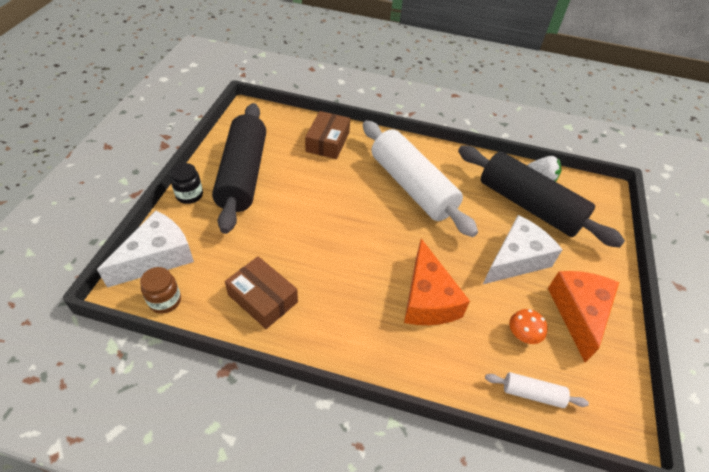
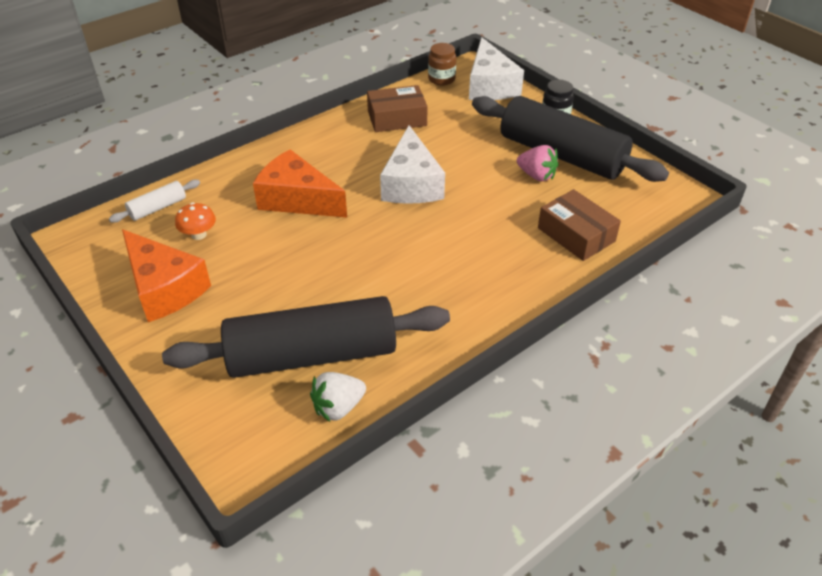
camera: 130 degrees right, 5 degrees down
(280, 178) = (536, 176): none -> pink strawberry
(412, 186) = (439, 266): white rolling pin -> none
(516, 259) = (264, 286): white cheese -> white cheese (411, 183)

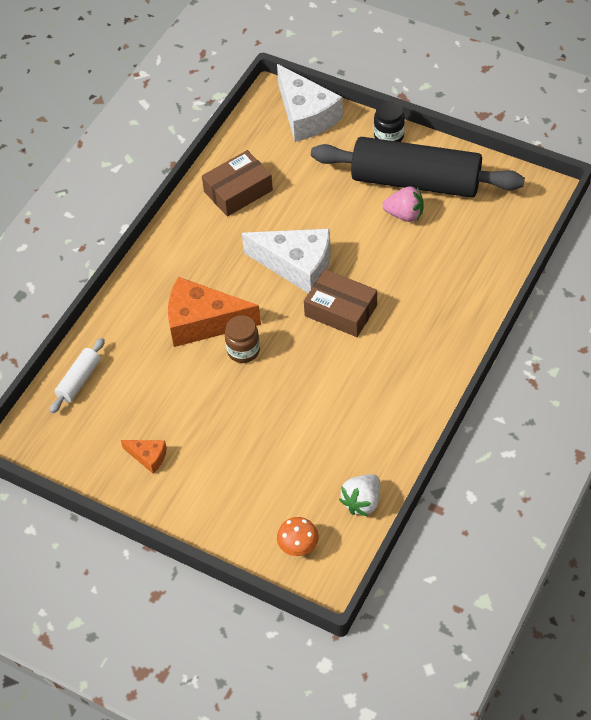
camera: 20 degrees left, 10 degrees up
(164, 288) = (148, 457): orange cheese -> orange cheese, size x0.47
(199, 235) = (139, 393): orange mushroom -> orange mushroom (298, 546)
(312, 355) = (314, 467): black rolling pin -> none
(411, 183) = (297, 265): white cheese -> white cheese turned 45 degrees counterclockwise
(441, 79) = (253, 123): brown jar -> brown jar (243, 350)
(576, 234) = (468, 268): brown box -> brown box (341, 310)

